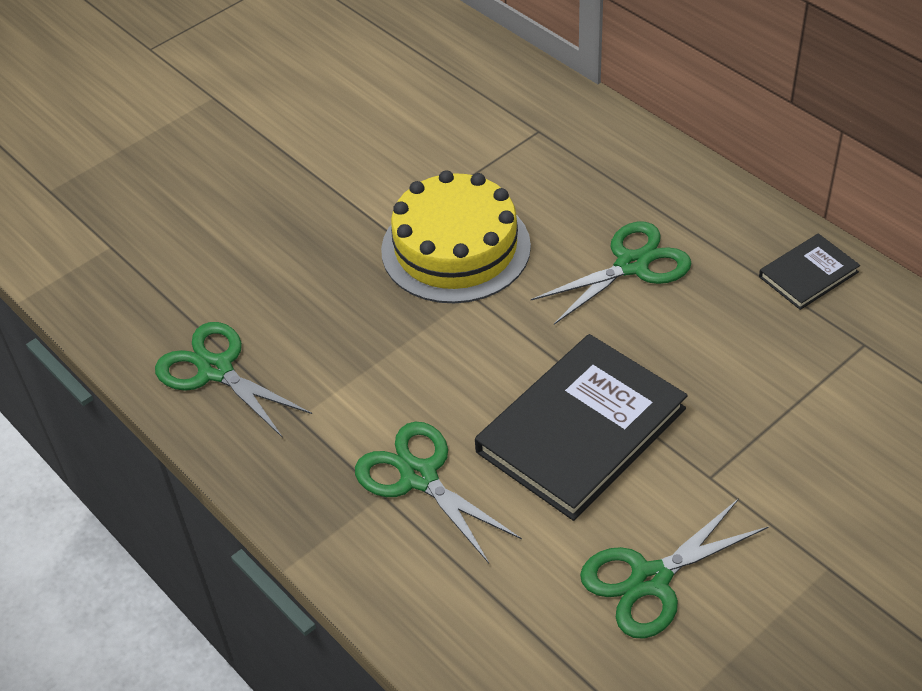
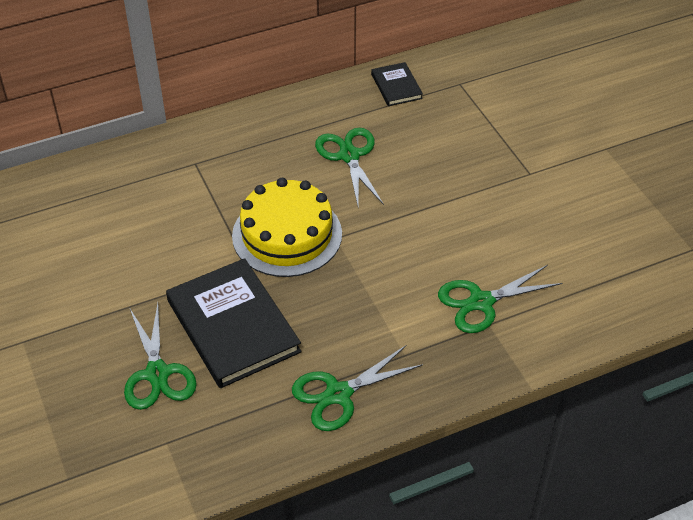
camera: 75 degrees left, 0 degrees up
(581, 430) = (474, 217): black book -> black book (233, 326)
(651, 580) = (592, 218): green scissors -> green scissors (157, 373)

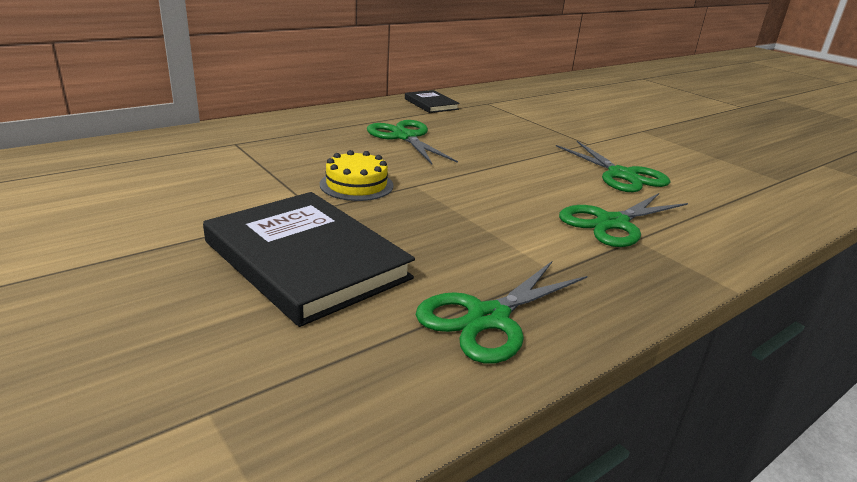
camera: 15 degrees left, 20 degrees down
(157, 373) = (190, 318): green scissors -> green scissors (621, 175)
(287, 235) = (356, 185): yellow cake -> yellow cake, size x0.55

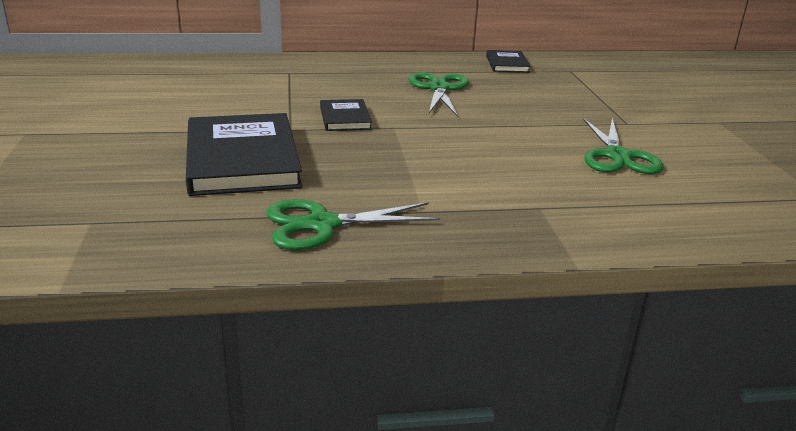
camera: 30 degrees right, 0 degrees up
(356, 185) = (345, 118): yellow cake -> black book
(612, 223) = (537, 191): green scissors -> none

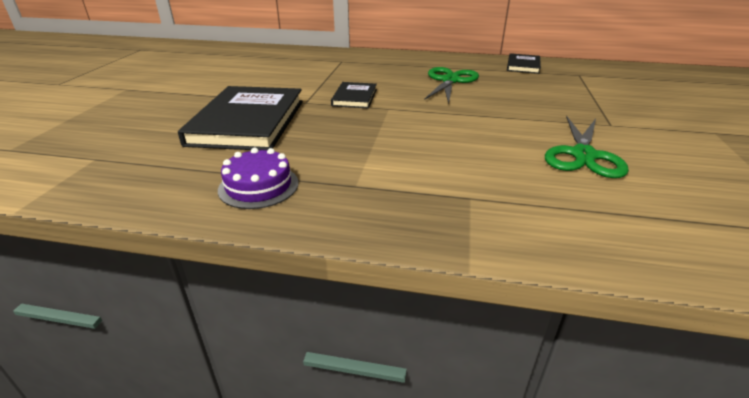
camera: 20 degrees right, 5 degrees up
(322, 225) = (258, 186): green scissors -> purple cake

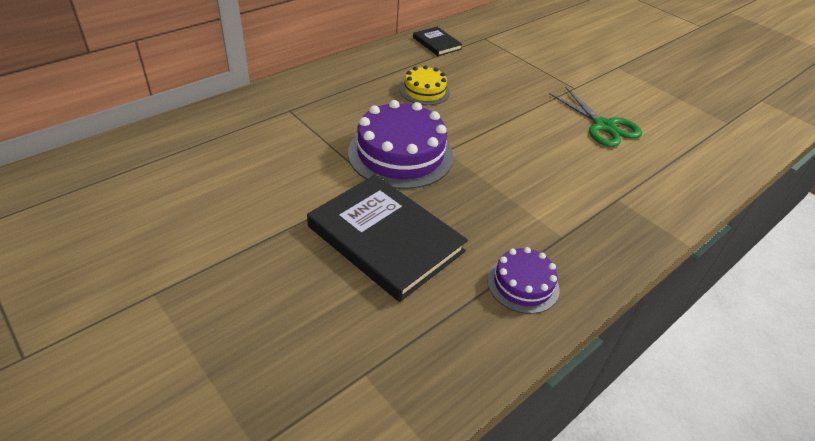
camera: 55 degrees left, 10 degrees up
(354, 97) = (400, 154): black book -> purple cake
(450, 81) = (424, 91): green scissors -> yellow cake

